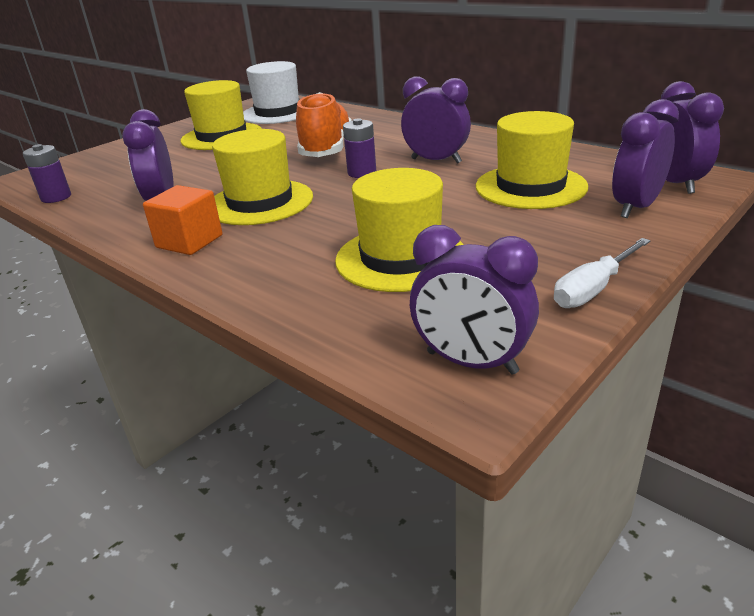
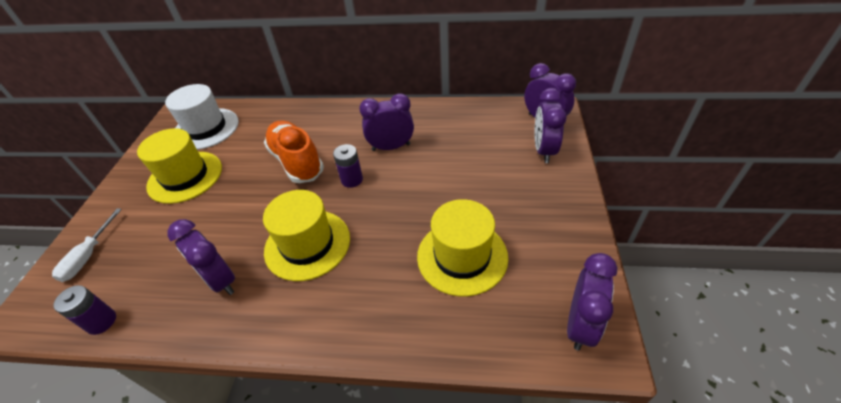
camera: 35 degrees left, 15 degrees up
(189, 241) = (297, 313): orange cube -> none
(471, 362) = (580, 325): purple clock -> purple clock turned 60 degrees counterclockwise
(530, 187) = (473, 153): yellow hat -> none
(593, 289) = (582, 232): white screwdriver -> white screwdriver (88, 256)

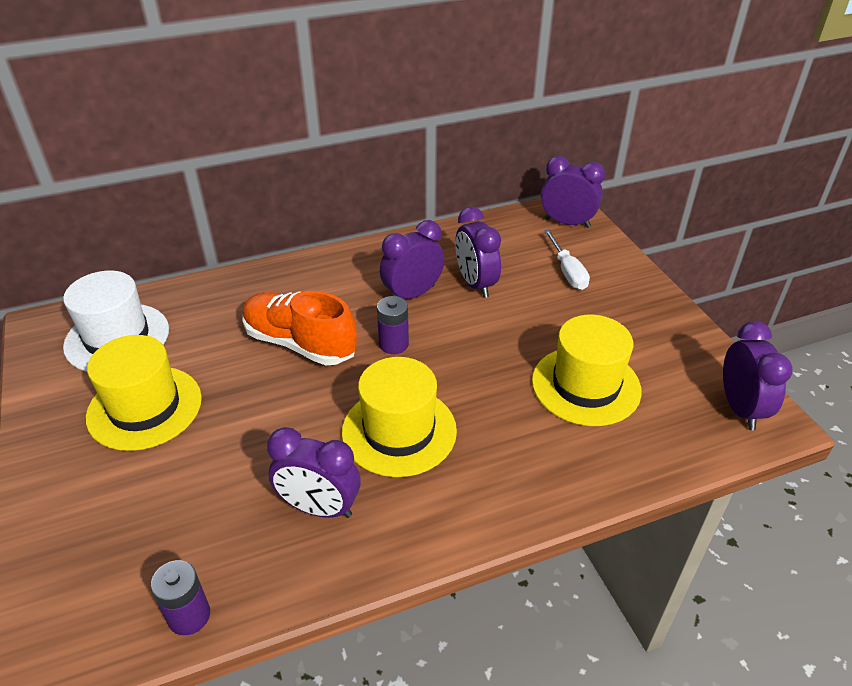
camera: 30 degrees left, 5 degrees down
(88, 256) = (83, 552): white screwdriver -> white screwdriver (567, 272)
(544, 150) = (589, 255): purple clock -> purple clock (475, 284)

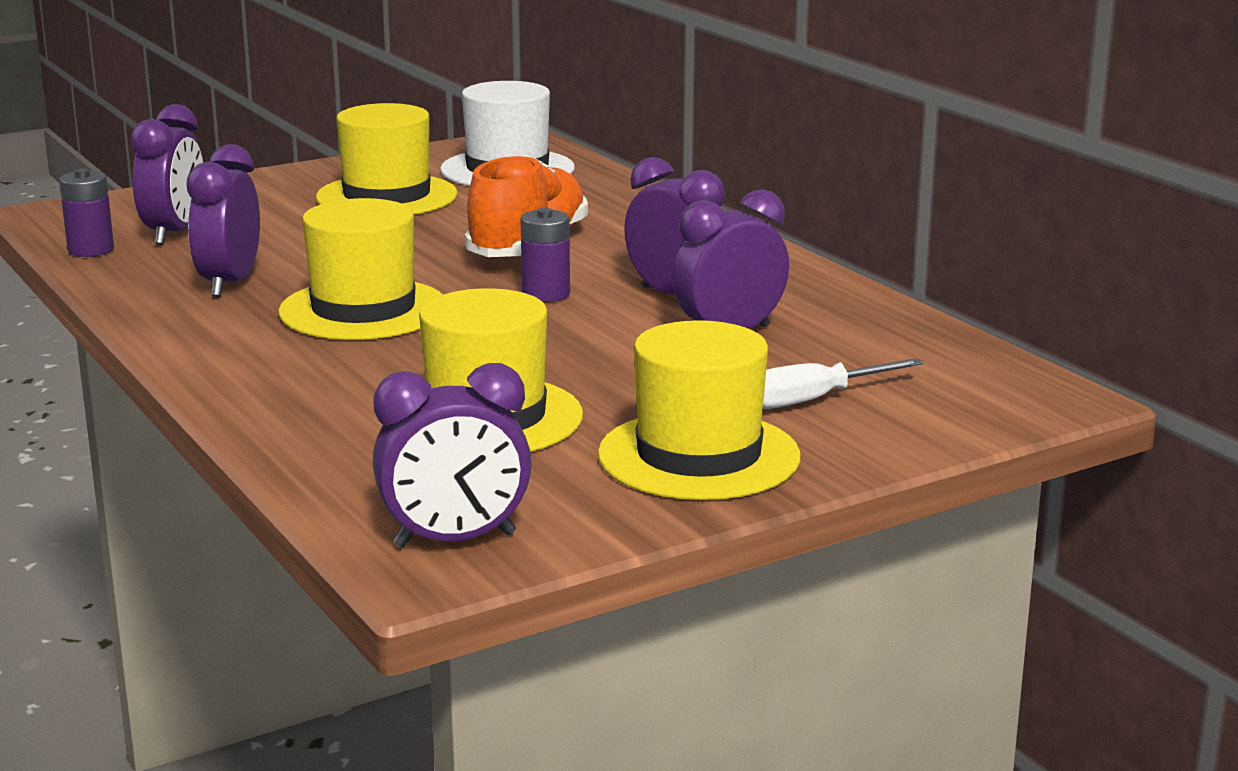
camera: 80 degrees right, 20 degrees down
(567, 223) = (993, 397): purple clock -> purple clock (174, 233)
(634, 316) = (699, 456): none -> yellow hat

